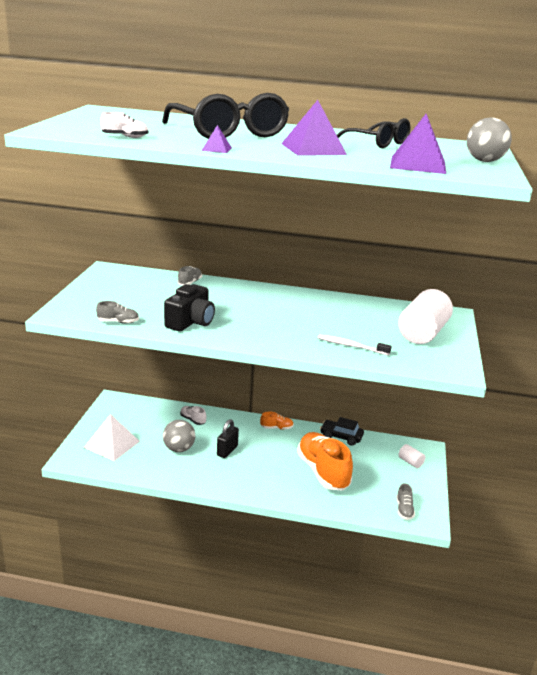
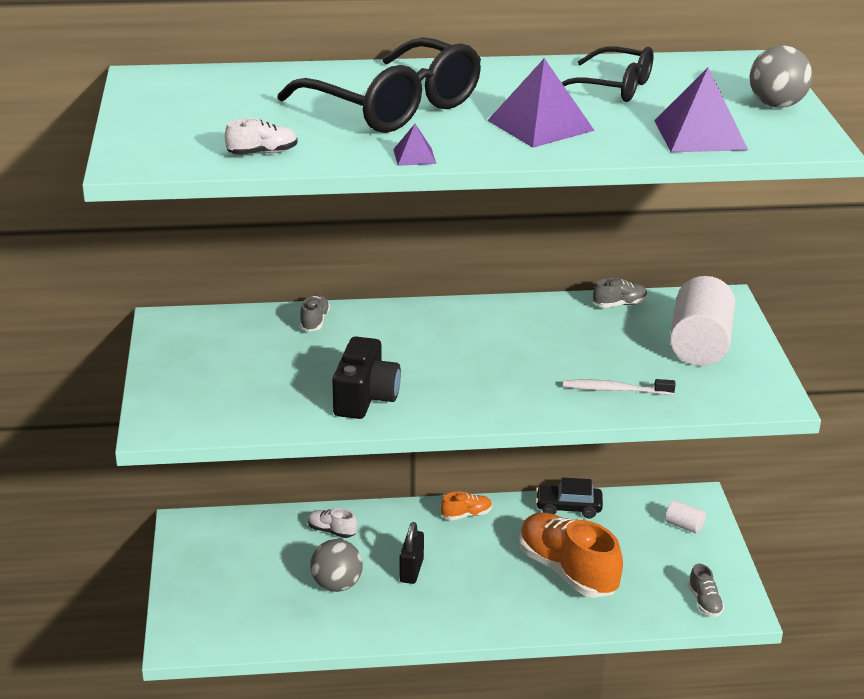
camera: 15 degrees left, 5 degrees up
(112, 444) = (228, 602): white pyramid -> none
(118, 322) = (259, 422): grey shoe -> grey shoe (620, 304)

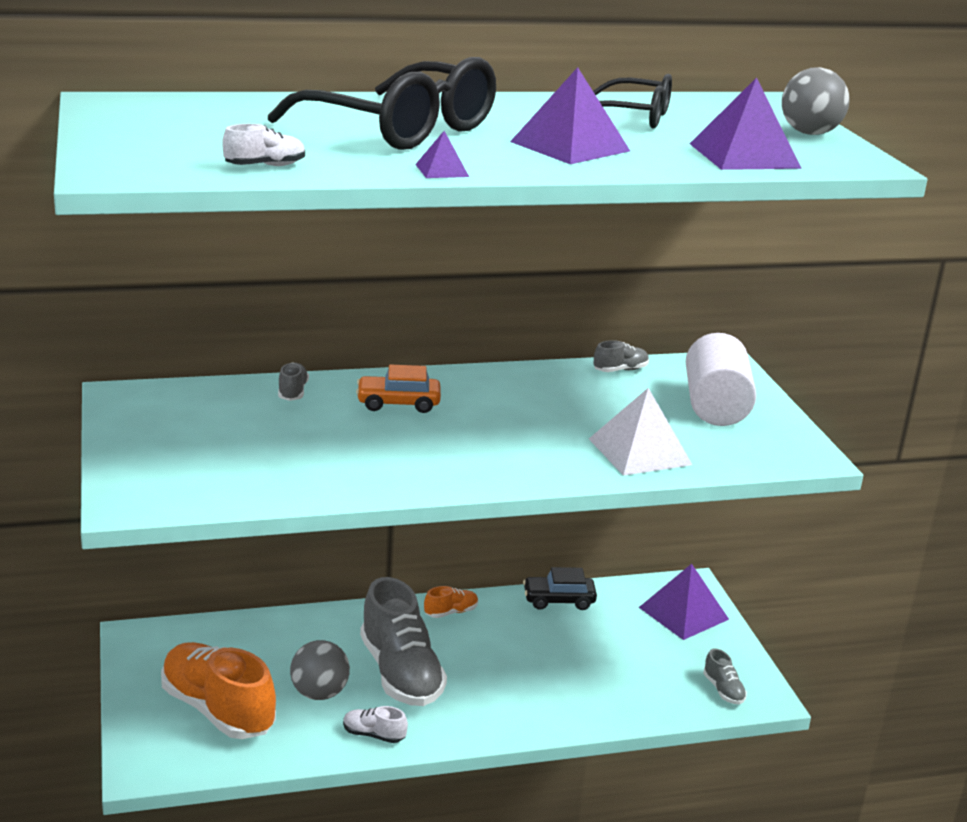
camera: 10 degrees left, 5 degrees down
(331, 531) = (304, 636): white shoe -> white shoe (373, 735)
(365, 398) = (367, 466): black camera -> none
(406, 335) = (398, 403): none -> orange car
(411, 570) = (401, 673): black padlock -> grey shoe
(567, 571) = (571, 665): orange shoe -> orange shoe (218, 710)
(615, 390) = (639, 451): white toothbrush -> white pyramid
(684, 526) = (683, 613): white cylinder -> purple pyramid

